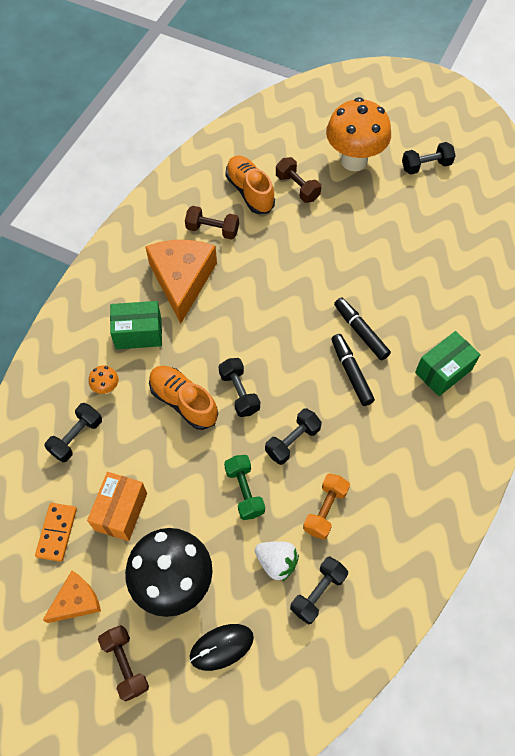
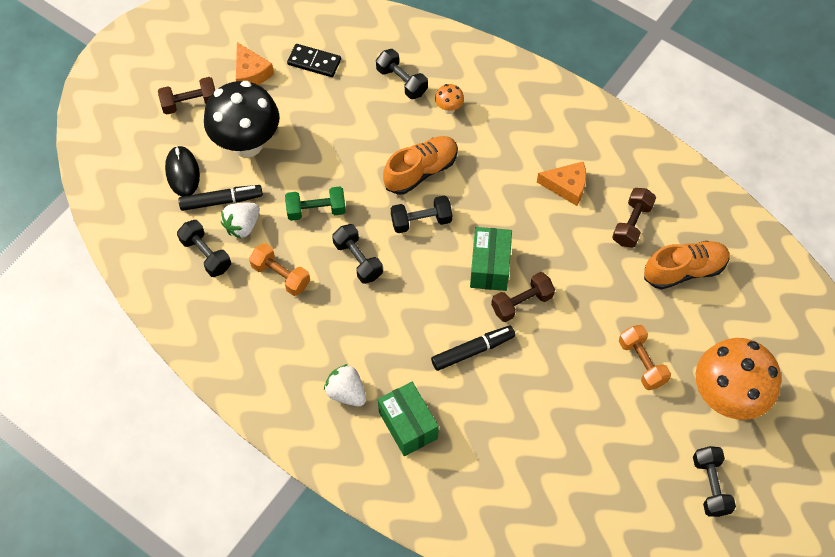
camera: 100 degrees right, 0 degrees up
(56, 532) = (314, 62): orange domino -> black domino
(121, 511) = (321, 110): orange box -> none
(138, 333) = (506, 140): green box -> green box (490, 267)
(182, 280) = (566, 186): orange cheese -> orange cheese, size x0.55
(297, 187) = (686, 323): brown dumbbell -> brown dumbbell (522, 303)
(339, 213) = (642, 362): none -> orange dumbbell
(351, 372) = (424, 330): black marker -> black marker (221, 201)
(428, 426) = (346, 392): none -> white strawberry

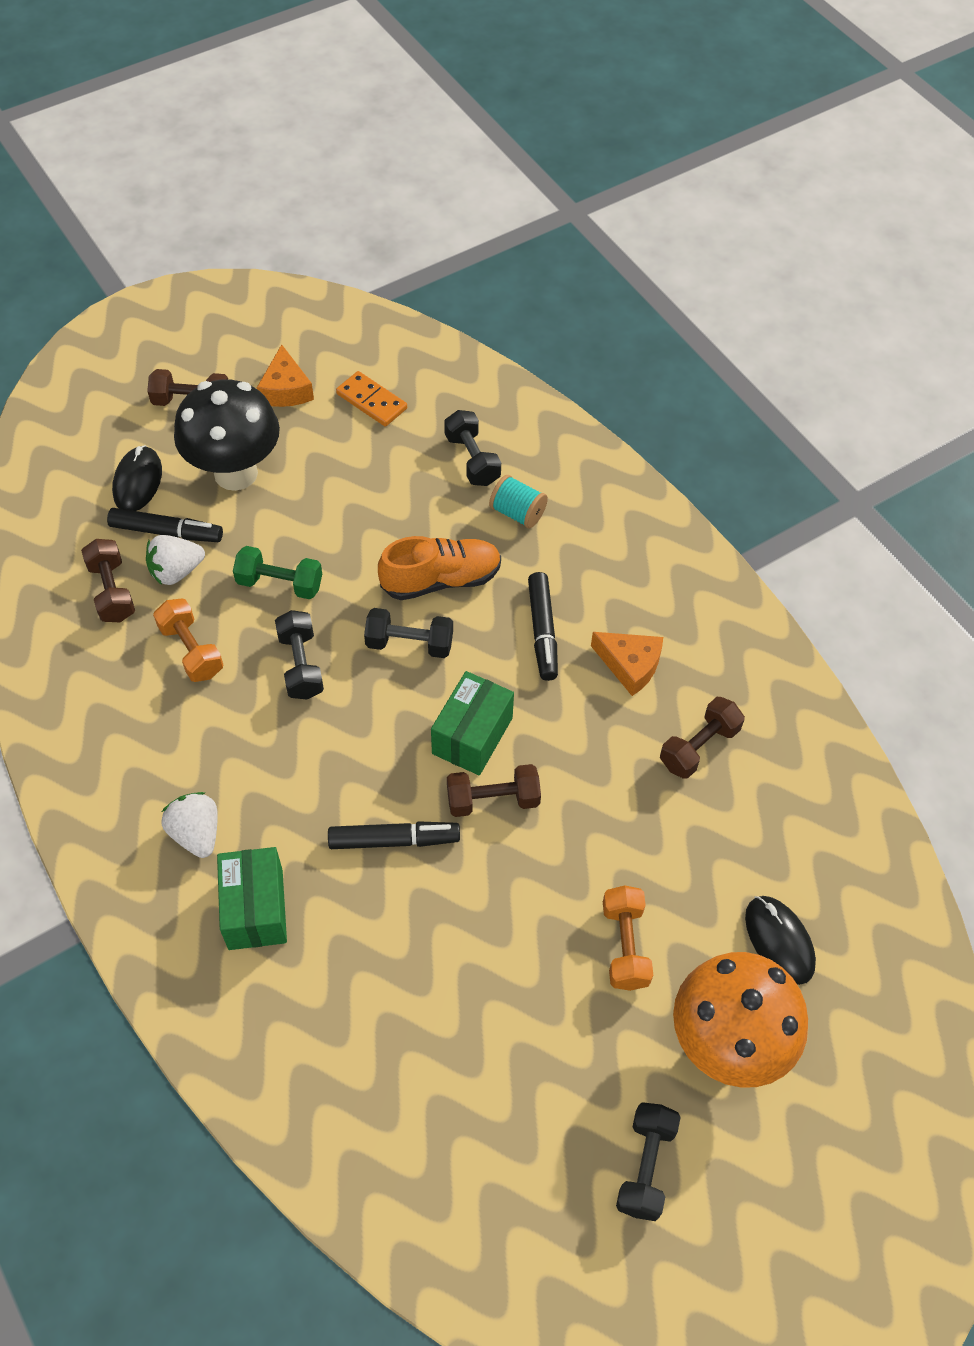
camera: 20 degrees right, 5 degrees down
(206, 254) = (112, 591): black dumbbell -> brown dumbbell
(314, 62) = (372, 401): black domino -> orange domino
(449, 108) = (517, 513): orange mushroom -> turquoise spool
(502, 183) = (542, 631): none -> black marker
(684, 270) = (746, 837): orange shoe -> none
(729, 326) = (779, 941): none -> black mouse

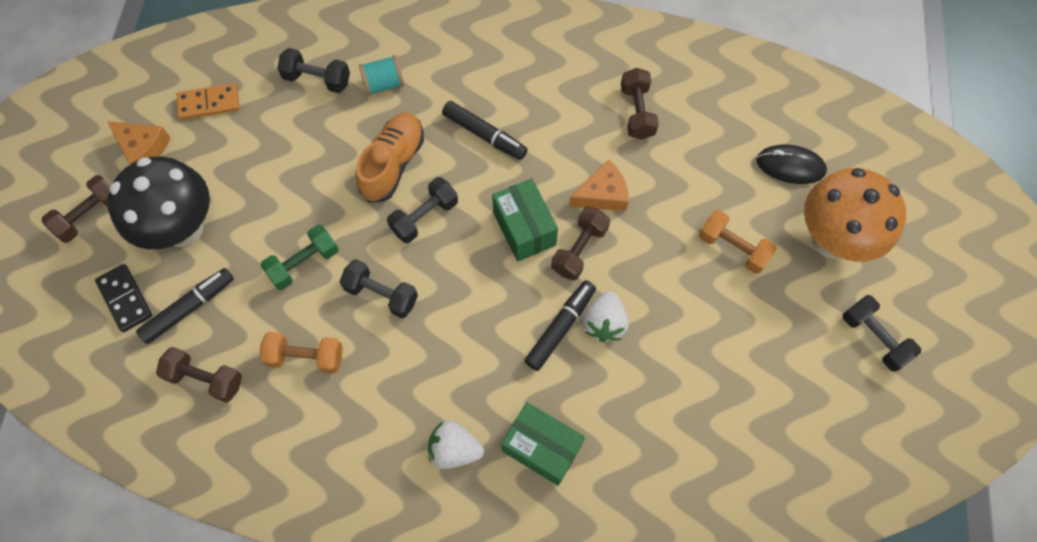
camera: 50 degrees left, 10 degrees up
(137, 482) = (125, 299): black mouse -> black domino
(176, 571) = (230, 324): white strawberry -> white strawberry (604, 323)
(630, 665) = (551, 106): orange cheese -> orange cheese (602, 194)

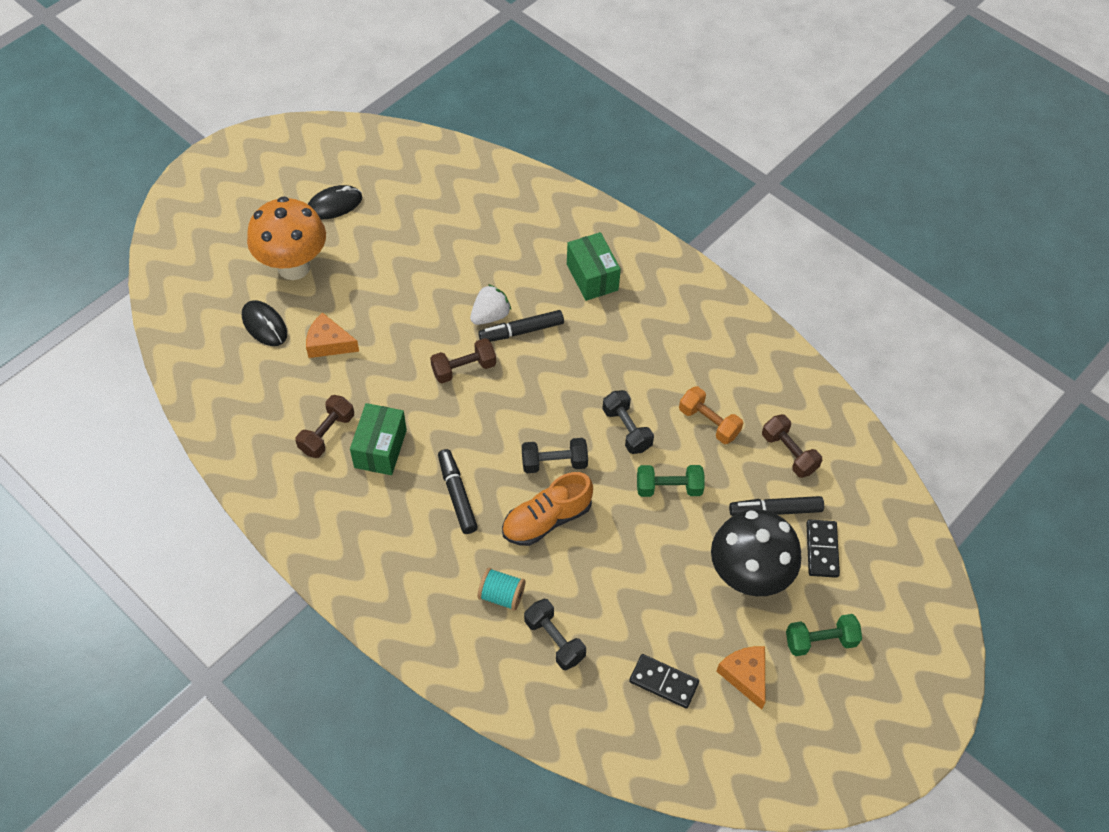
camera: 145 degrees left, 10 degrees down
(90, 215) = (820, 641): brown dumbbell -> green dumbbell
(209, 103) = (663, 682): orange domino -> black domino
(454, 449) = (647, 309): white strawberry -> none
(524, 229) = (489, 407): green box -> green box (380, 448)
(602, 194) = (412, 393): orange cheese -> orange cheese (328, 343)
(733, 248) = (361, 303): orange dumbbell -> none
(873, 338) = (334, 204): black dumbbell -> black mouse

